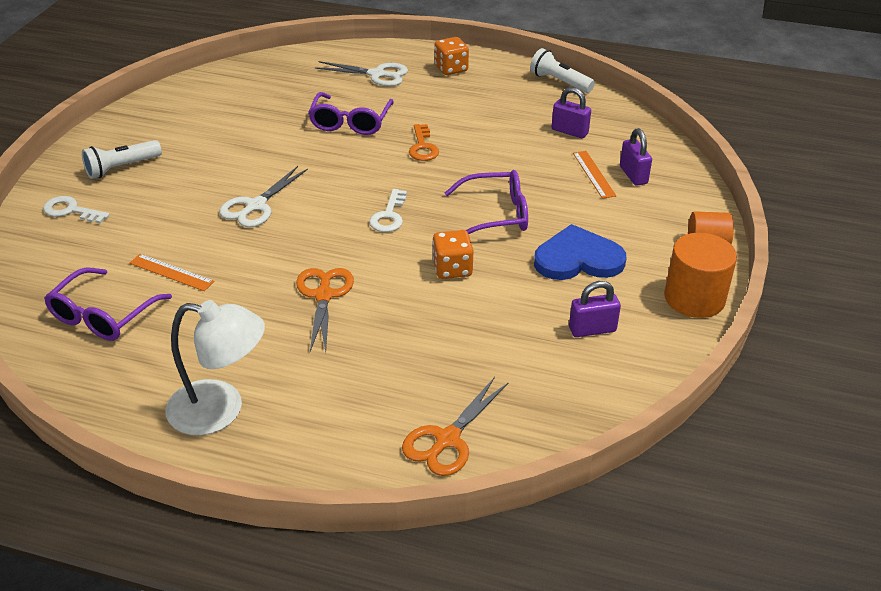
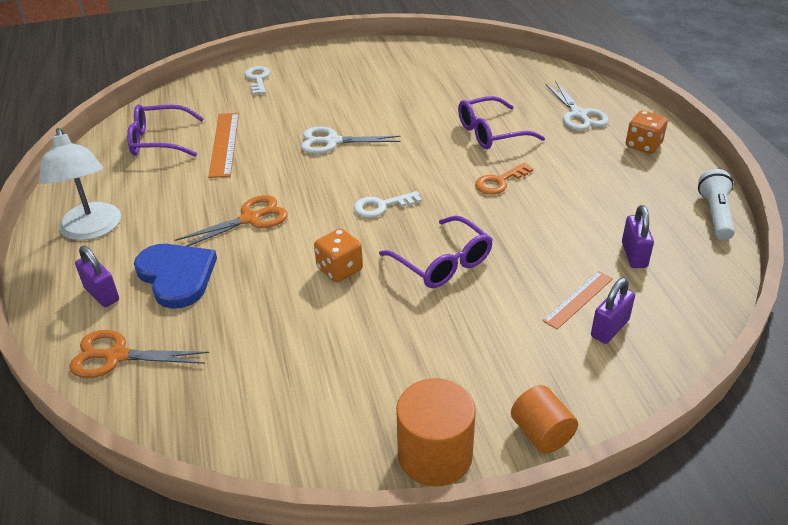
camera: 60 degrees right, 0 degrees up
(121, 168) = (322, 73): white flashlight -> none
(171, 272) = (224, 144): orange ruler -> orange ruler, size x1.53
(578, 259) = (424, 341): blue heart -> blue heart (176, 276)
(592, 329) = (322, 392): purple padlock -> purple padlock (102, 294)

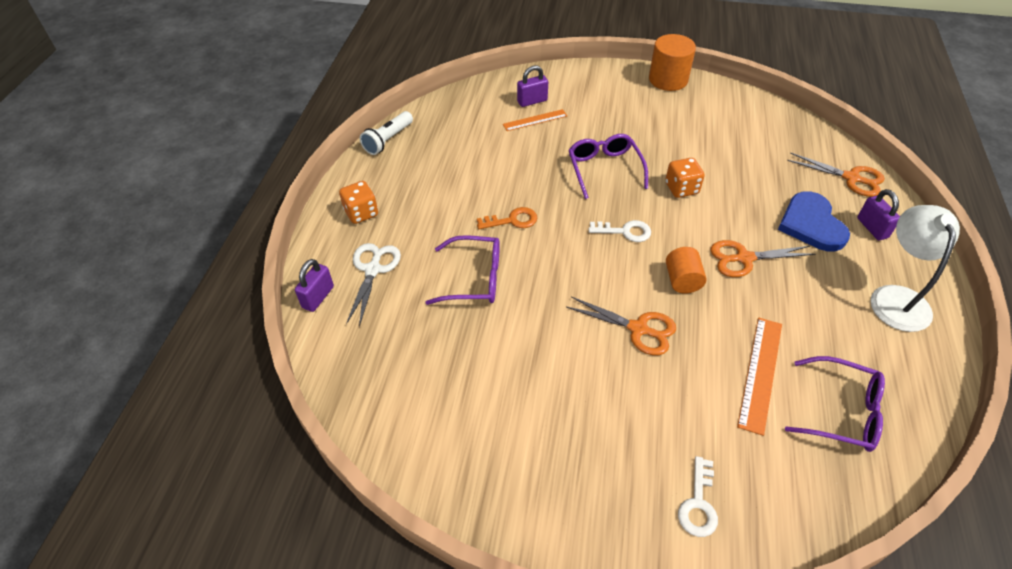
camera: 155 degrees left, 10 degrees up
(332, 142) = (638, 329): white scissors -> orange scissors
(541, 433) = (609, 72): orange cylinder -> orange cylinder (682, 280)
(634, 255) = (473, 133): purple padlock -> purple padlock (318, 297)

